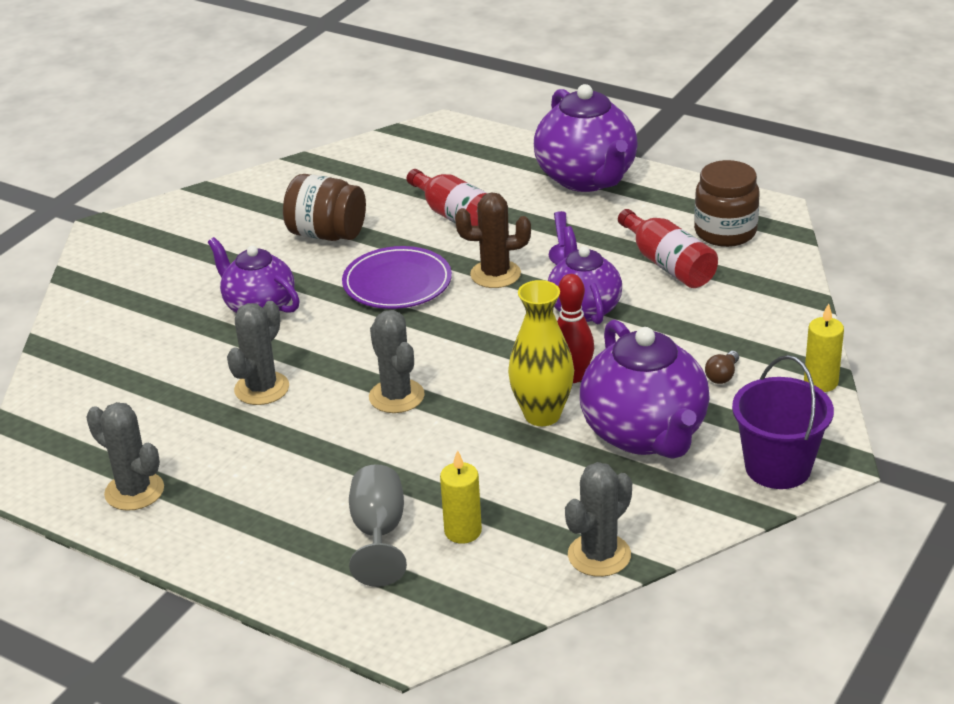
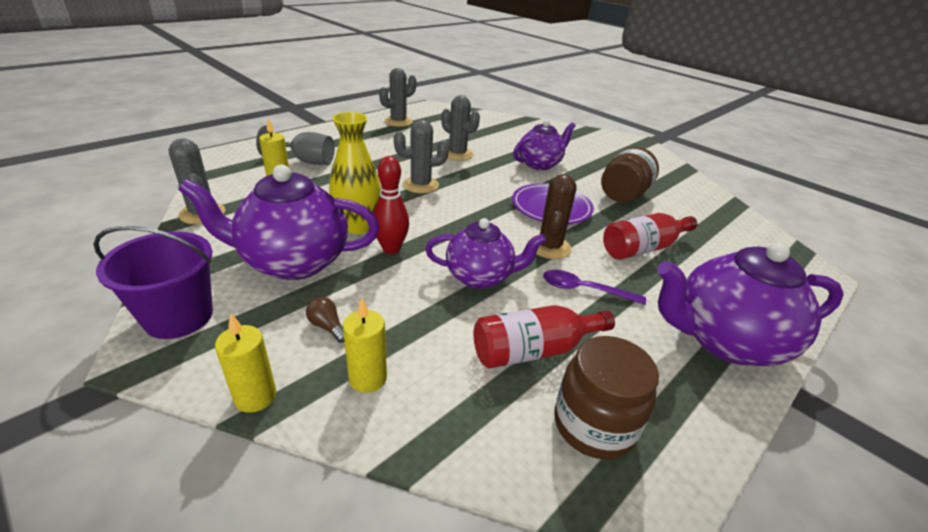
camera: 100 degrees right, 0 degrees up
(761, 336) = (368, 378): none -> yellow candle

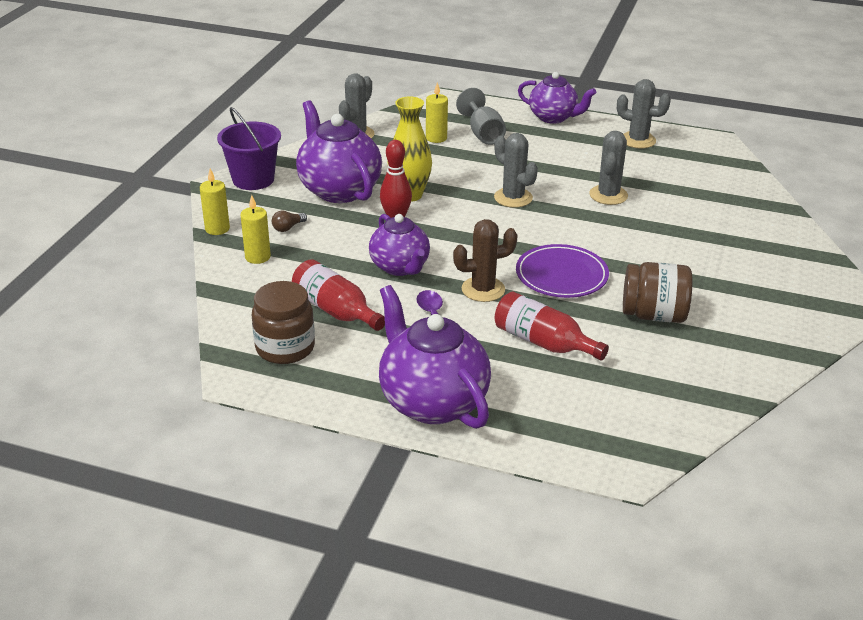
camera: 65 degrees right, 0 degrees up
(327, 327) = (288, 228): brown light bulb -> brown light bulb turned 150 degrees counterclockwise
(540, 164) = (658, 247): purple teapot -> purple teapot (553, 117)

